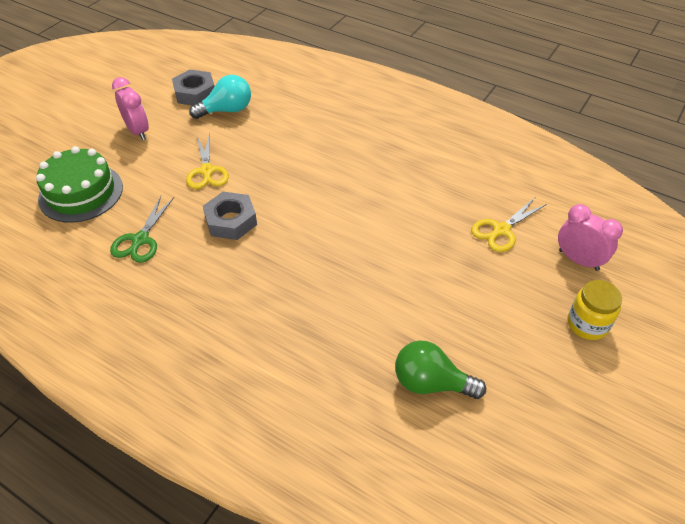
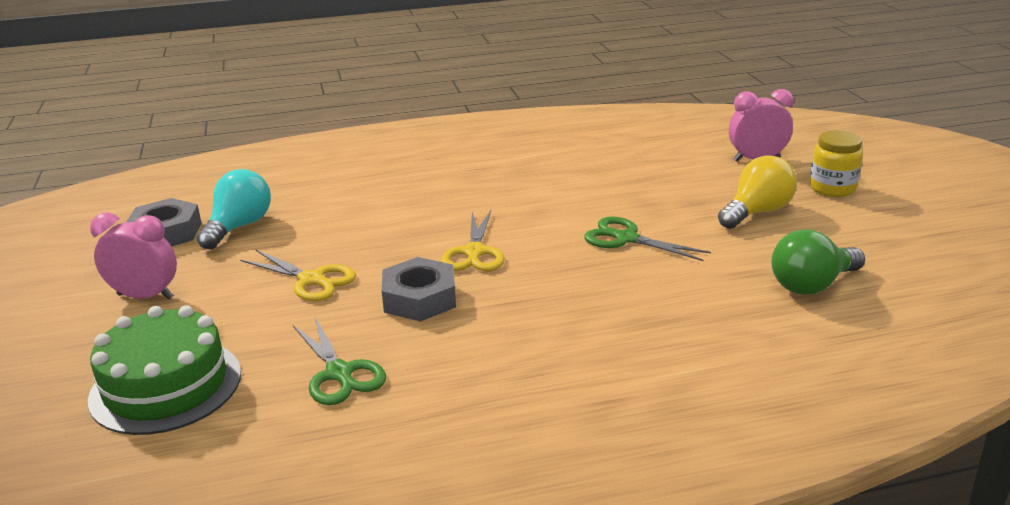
camera: 45 degrees left, 20 degrees down
(387, 261) = (626, 238): none -> green scissors
(498, 303) = (757, 212): none -> yellow light bulb
(501, 230) = (673, 173): yellow scissors -> yellow scissors (474, 253)

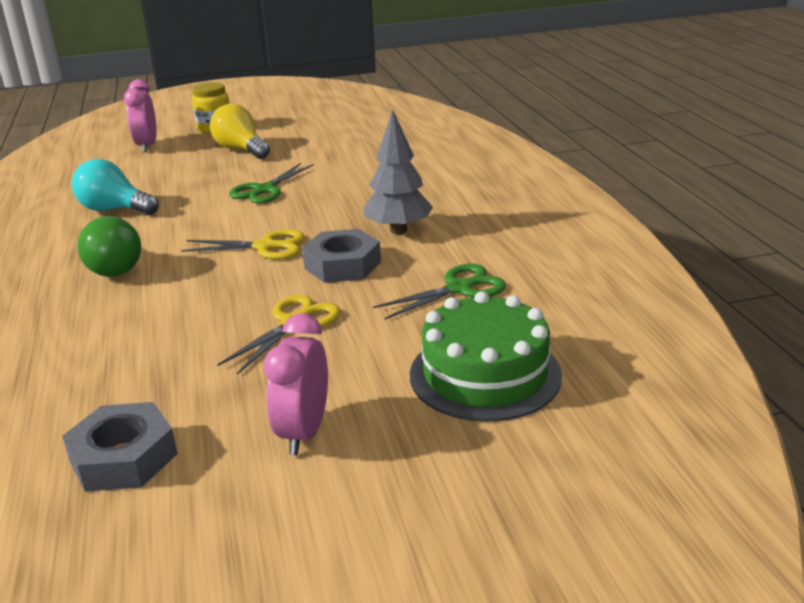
camera: 90 degrees left, 0 degrees up
(239, 227) = (137, 394): turquoise light bulb -> turquoise light bulb (114, 209)
(500, 331) = (398, 230): none -> grey tree
(812, 285) = (351, 141): green light bulb -> green light bulb (112, 267)

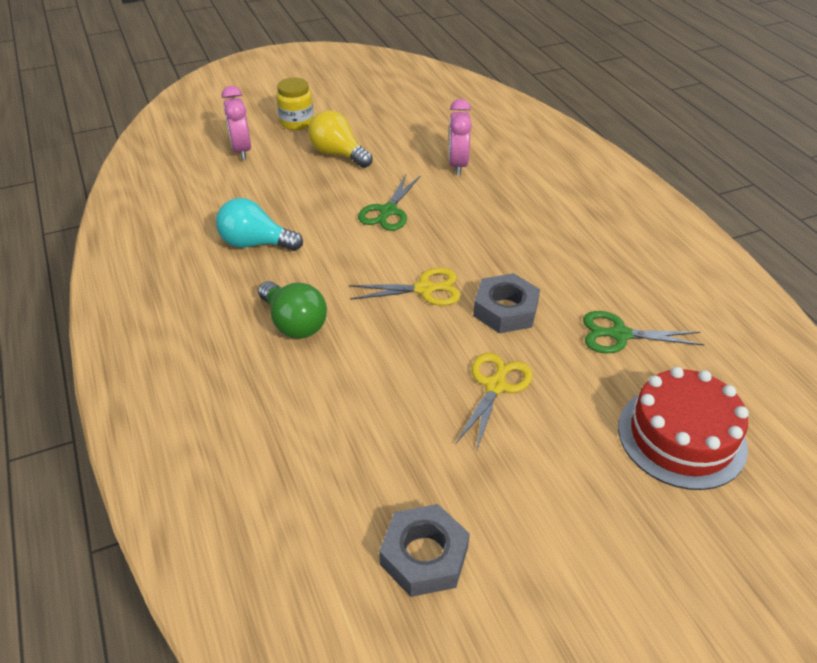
camera: 10 degrees left, 15 degrees up
(303, 432) = (562, 514): pink clock -> pink clock (457, 165)
(398, 230) = (535, 262): grey tree -> none
(459, 288) = (619, 335): green scissors -> green scissors turned 135 degrees counterclockwise
(485, 374) = (681, 436): green cake -> red cake

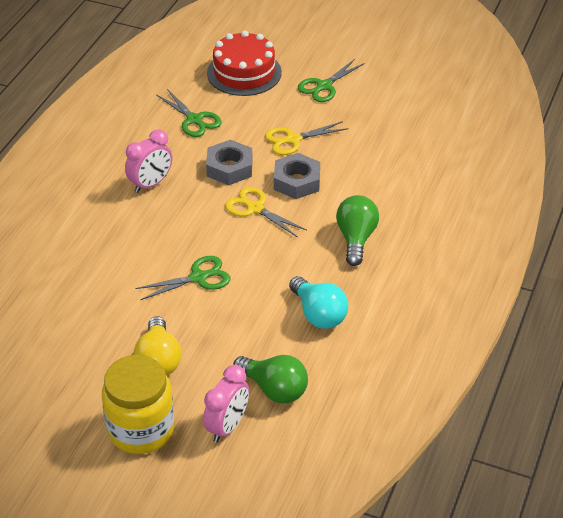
camera: 135 degrees left, 0 degrees up
(233, 183) = (274, 389): none -> green light bulb
(297, 122) = (141, 429): yellow jar -> yellow jar, size x1.61
(424, 556) = (412, 106): grey nut -> grey nut (296, 181)
(457, 165) = (91, 283): pink clock -> pink clock (150, 184)
(571, 494) = (324, 86): none -> green scissors

